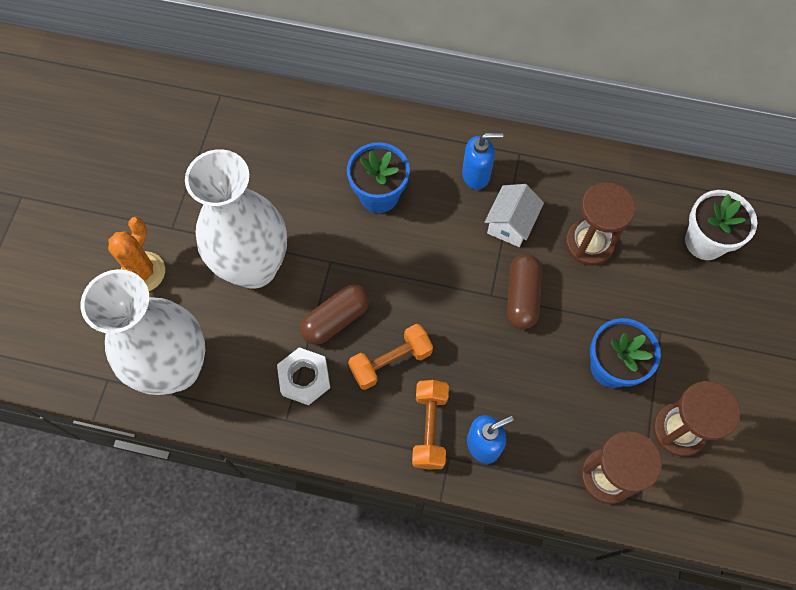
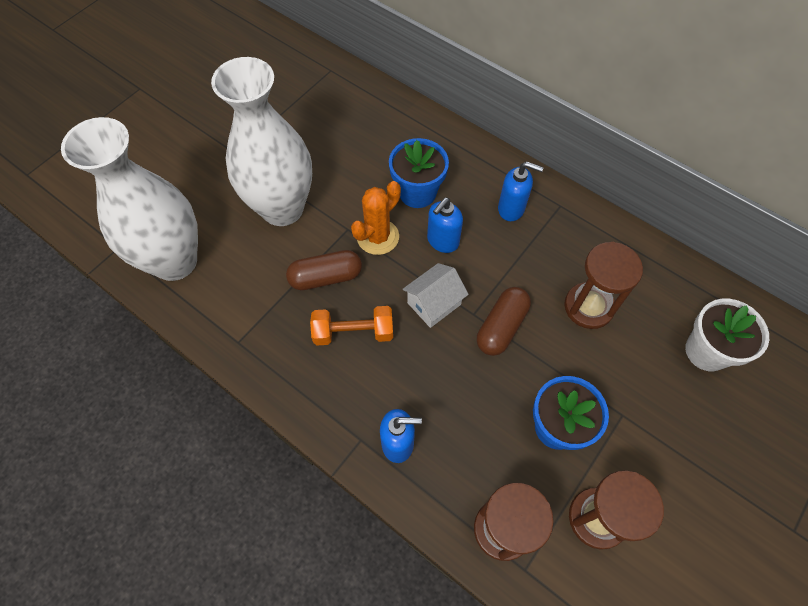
camera: 25 degrees right, 5 degrees down
(143, 272) = (194, 177): orange cactus -> orange cactus (378, 237)
(304, 378) = (272, 314): white nut -> none
(428, 235) = (442, 241): none -> blue soap dispenser
(429, 428) = (357, 405): orange dumbbell -> none
(510, 224) = (522, 261): white house -> white house (434, 303)

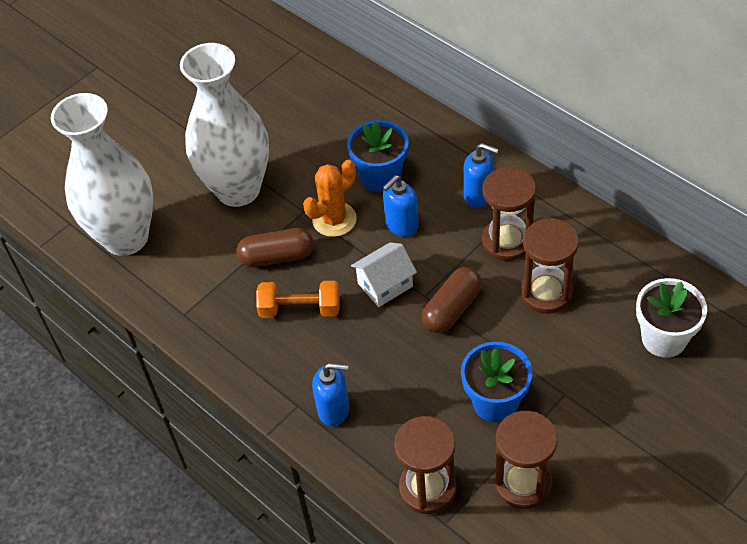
camera: 10 degrees right, 10 degrees down
(544, 255) = (507, 241): none -> brown hourglass

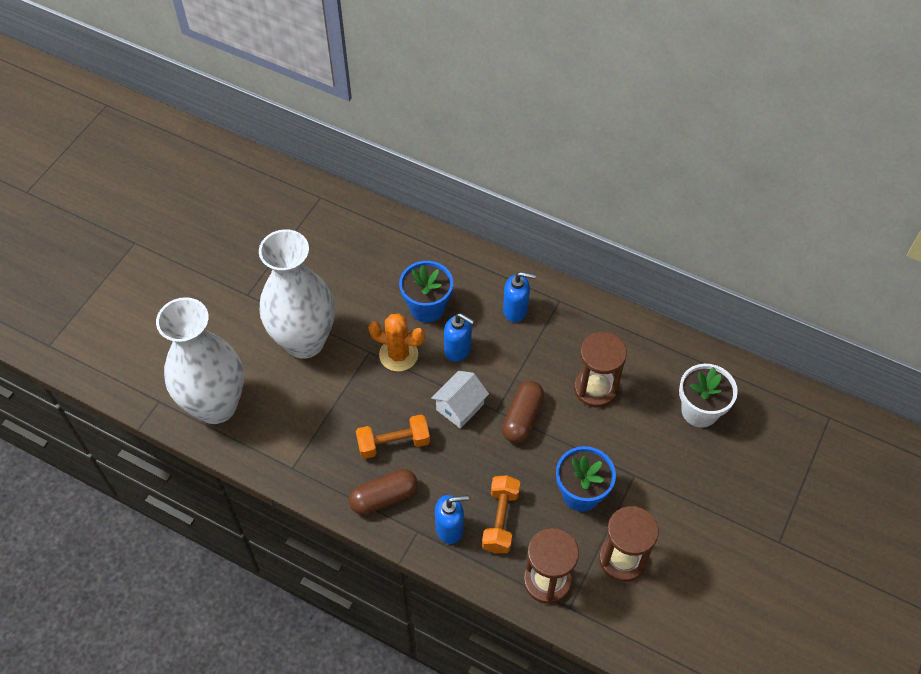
camera: 20 degrees left, 5 degrees up
(277, 257) = (358, 398): brown capsule -> brown capsule (384, 497)
(334, 219) = (398, 355): orange cactus -> orange cactus turned 75 degrees clockwise
(394, 412) = (500, 520): none -> orange dumbbell
(401, 225) = (458, 350): blue soap dispenser -> blue soap dispenser turned 90 degrees counterclockwise
(507, 241) = (551, 348): brown hourglass -> none

